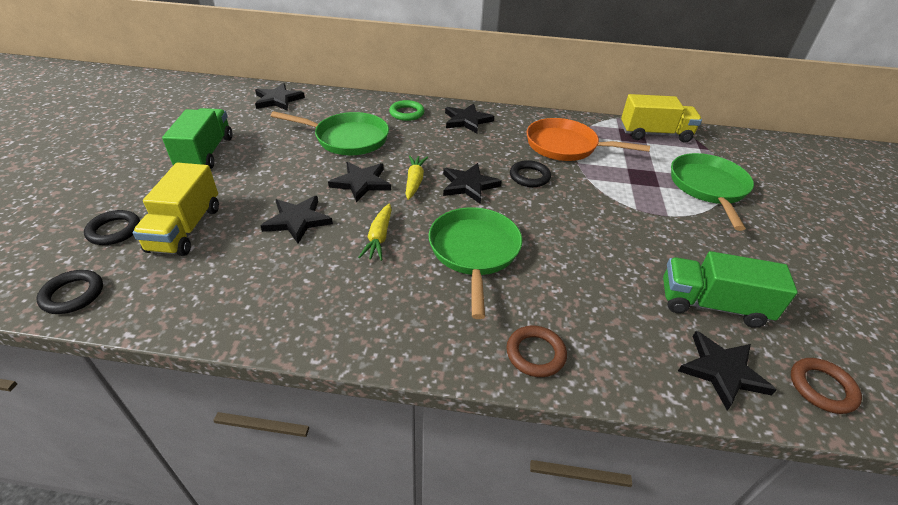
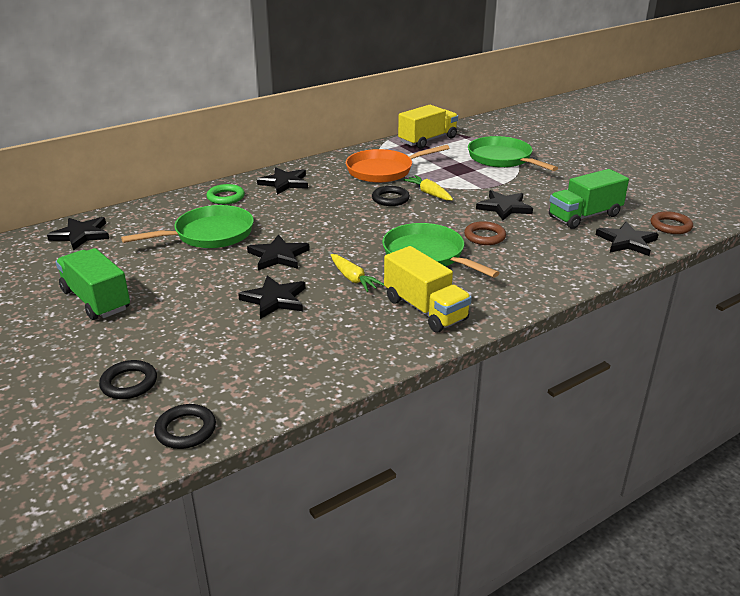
camera: 40 degrees left, 10 degrees down
(185, 229) = (193, 349): yellow truck -> yellow truck (425, 309)
(414, 181) = (317, 237): yellow carrot -> yellow carrot (429, 193)
(469, 185) = (359, 222): black star -> black star (504, 207)
(535, 354) = (538, 282): brown ring -> brown ring (484, 236)

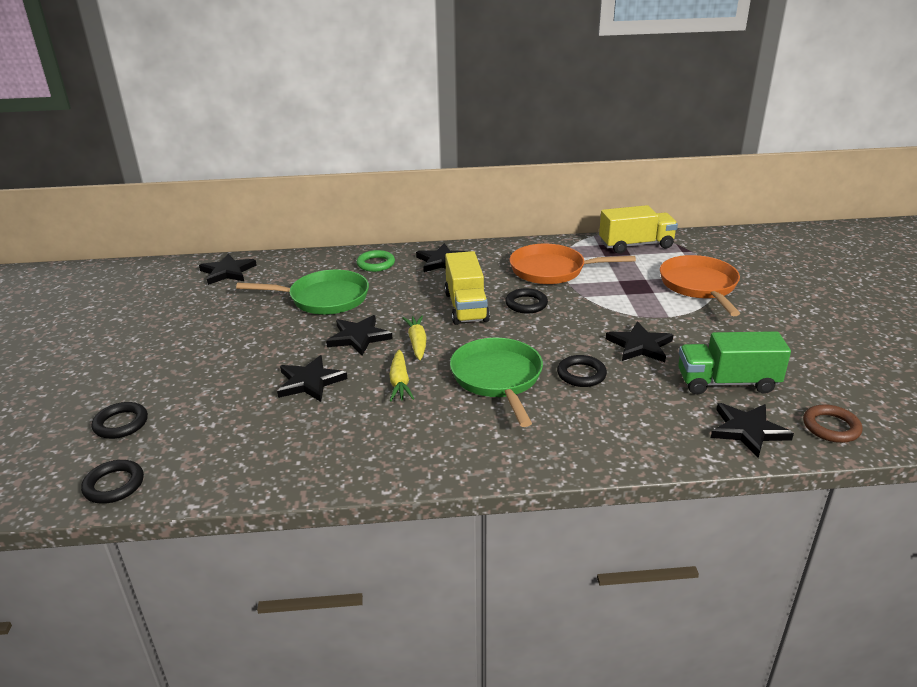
camera: 30 degrees right, 0 degrees up
(96, 300) = (177, 337): green truck -> none
(425, 309) = (432, 439): yellow truck -> yellow truck (466, 307)
(429, 193) = (573, 308): yellow carrot -> yellow carrot (417, 342)
(484, 236) = (581, 374): brown ring -> black ring
(502, 159) = (699, 286): green pan -> orange pan

